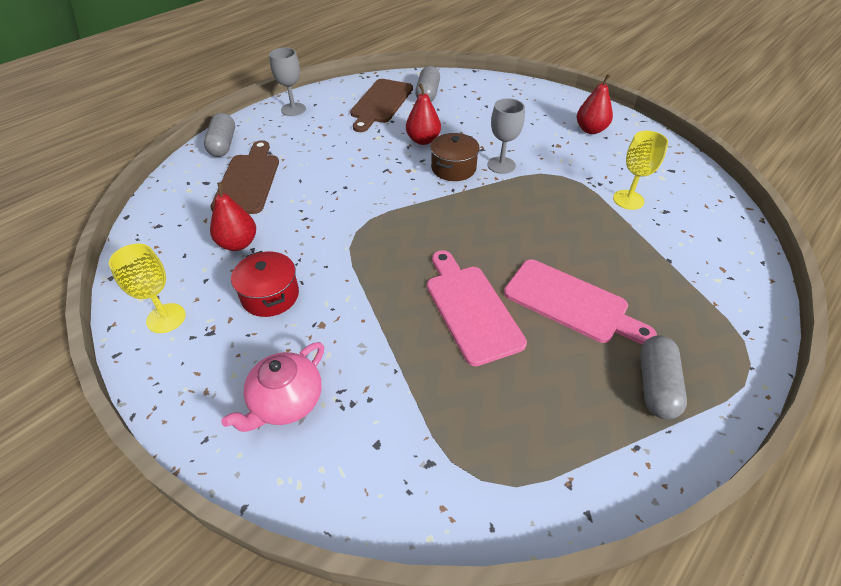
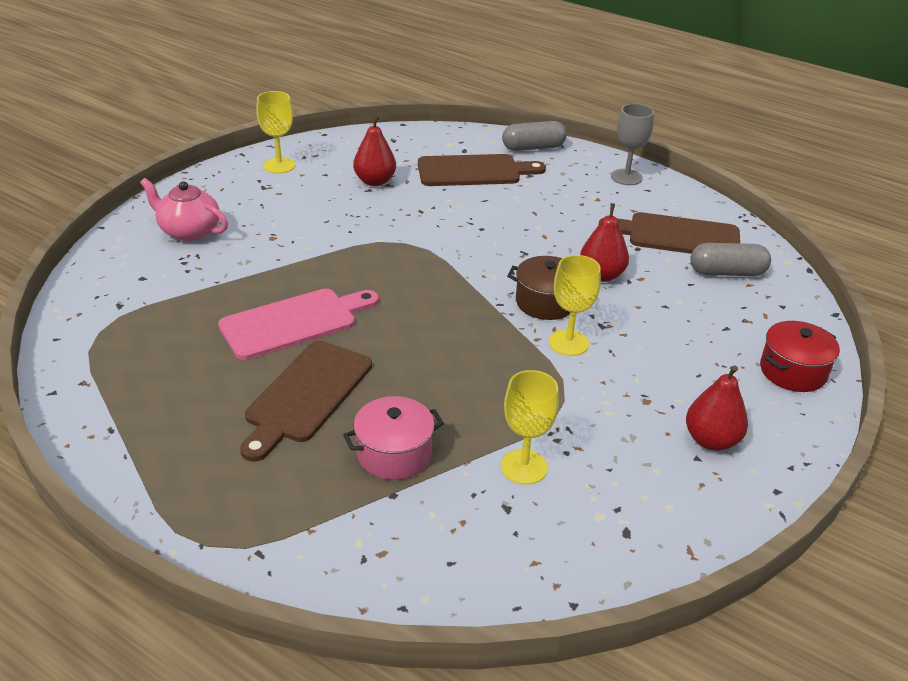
camera: 80 degrees right, 10 degrees down
(270, 296) = (307, 207): red pot -> red pot (793, 371)
(501, 165) = (568, 343): grey goblet -> yellow goblet
(571, 303) = (306, 395): pink cutting board -> brown cutting board
(629, 257) = (394, 454): none -> pink pot
(656, 385) = (183, 453): grey capsule -> none

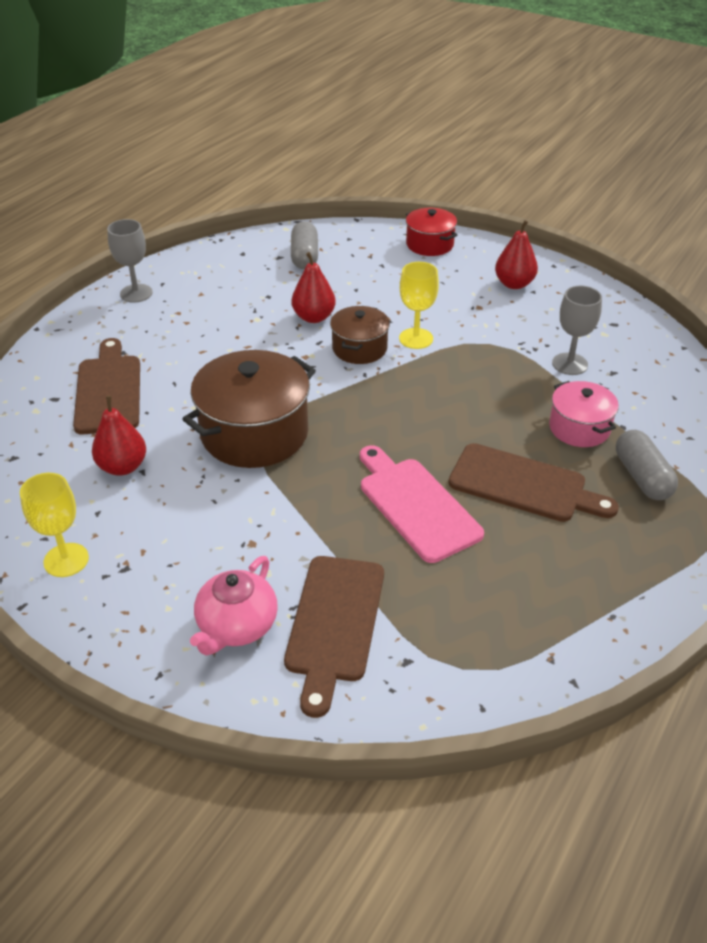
camera: 90 degrees left, 5 degrees up
(409, 239) = (254, 433): none -> brown pot
(524, 467) = (569, 364): yellow goblet -> grey goblet
(533, 148) = (59, 348): grey capsule -> grey capsule (642, 477)
(677, 236) = (247, 274): brown cutting board -> brown cutting board (334, 624)

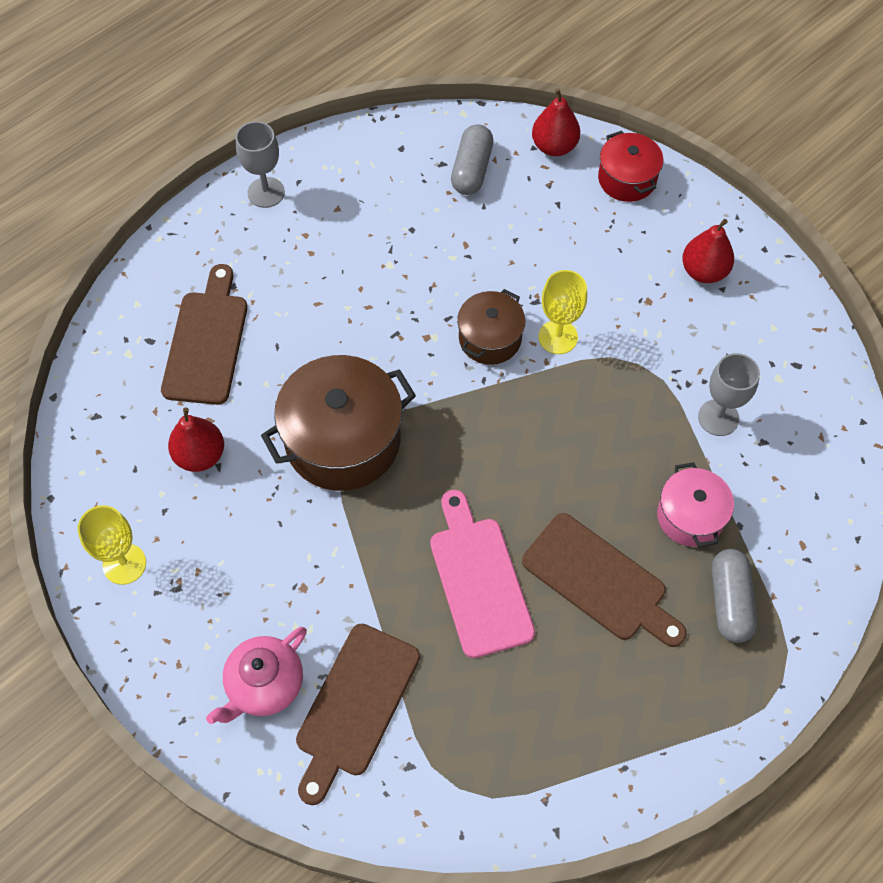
camera: 15 degrees right, 20 degrees up
(314, 317) = (453, 276): red pear -> red pear (554, 146)

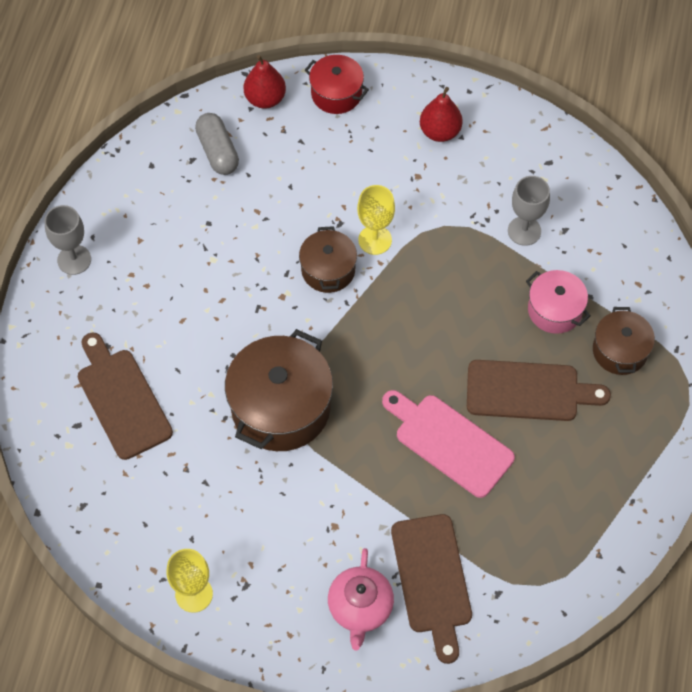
camera: 35 degrees left, 0 degrees up
(200, 455) = (186, 483): red pear -> none
(729, 601) = (620, 351): grey capsule -> brown pot

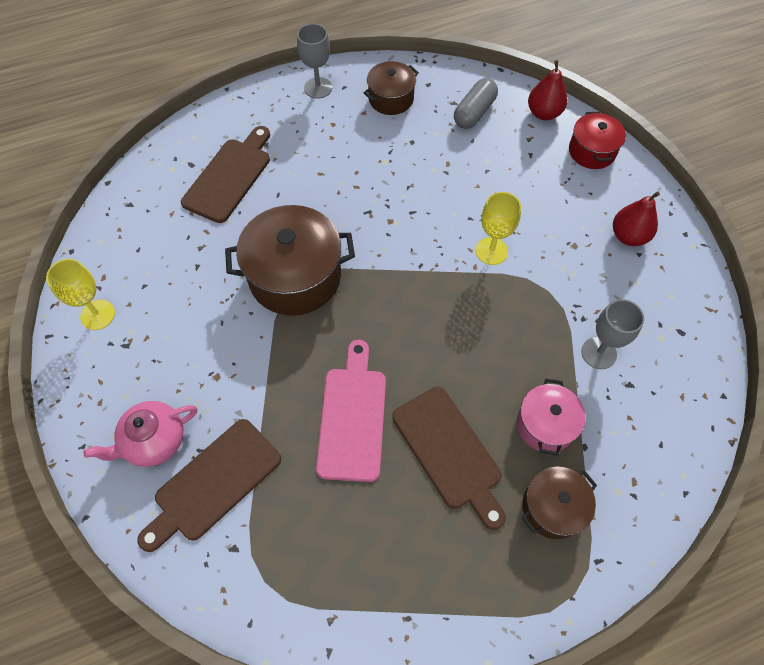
camera: 55 degrees right, 0 degrees up
(328, 270) = (438, 236): brown pot -> brown pot (391, 99)

